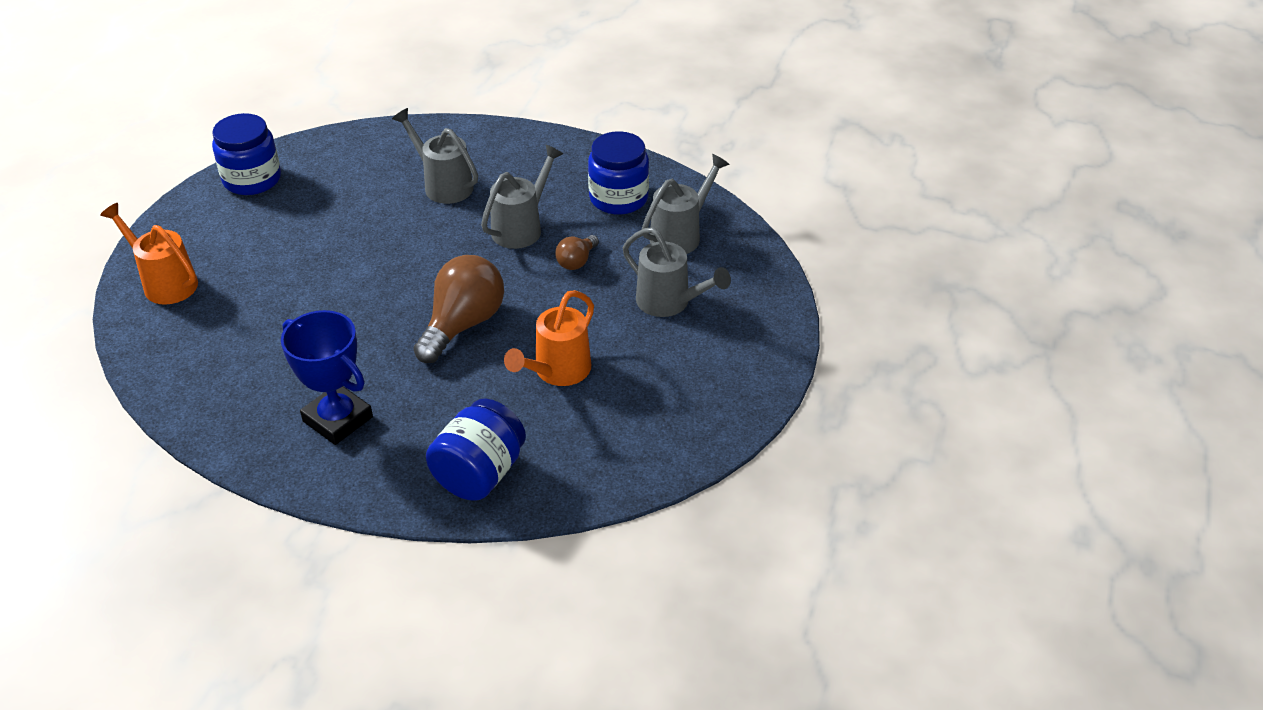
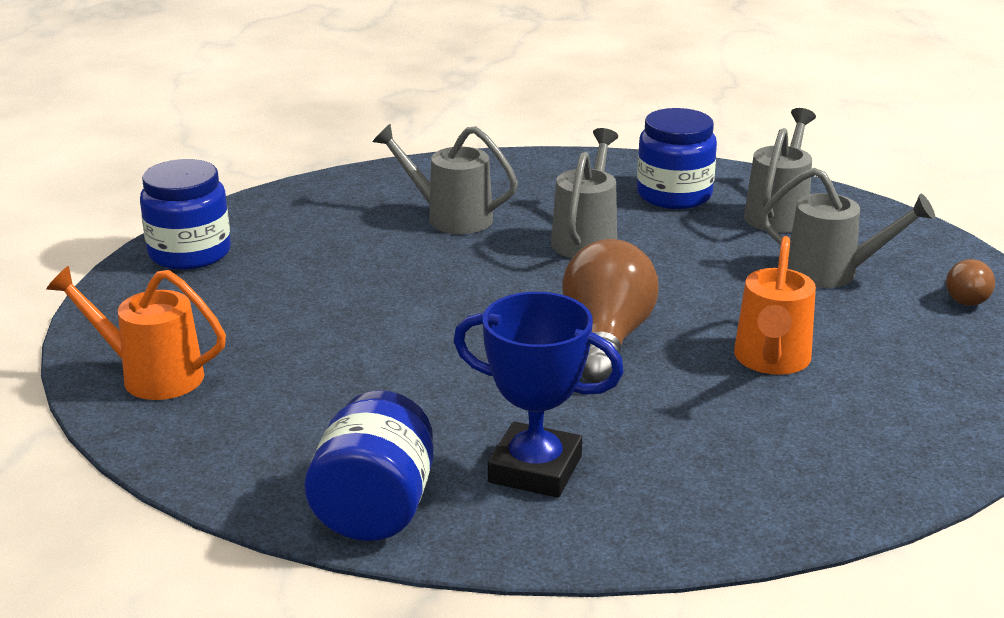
camera: 20 degrees left, 15 degrees down
(479, 473) = (782, 483): blue jar -> blue jar (375, 508)
(576, 261) = (684, 256): brown light bulb -> brown light bulb (965, 297)

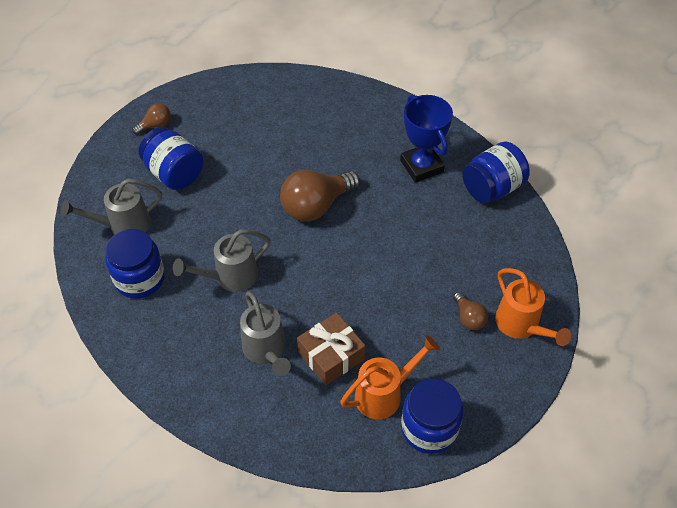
camera: 135 degrees left, 25 degrees up
(237, 347) = (469, 318): none -> brown light bulb
(374, 245) = (331, 355): none -> brown gift
(771, 361) = (276, 151): orange watering can -> orange watering can (384, 394)
(832, 273) = (174, 173): grey watering can -> blue jar

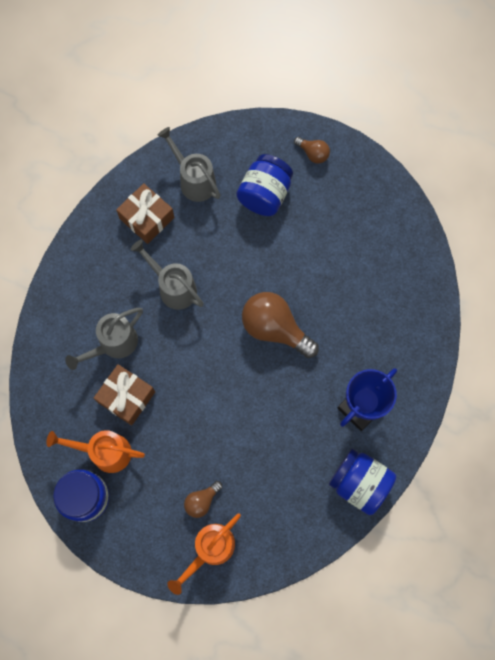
camera: 70 degrees right, 20 degrees up
(140, 279) = (147, 218): blue jar -> brown gift
(384, 394) = (105, 452): orange watering can -> orange watering can turned 150 degrees clockwise

